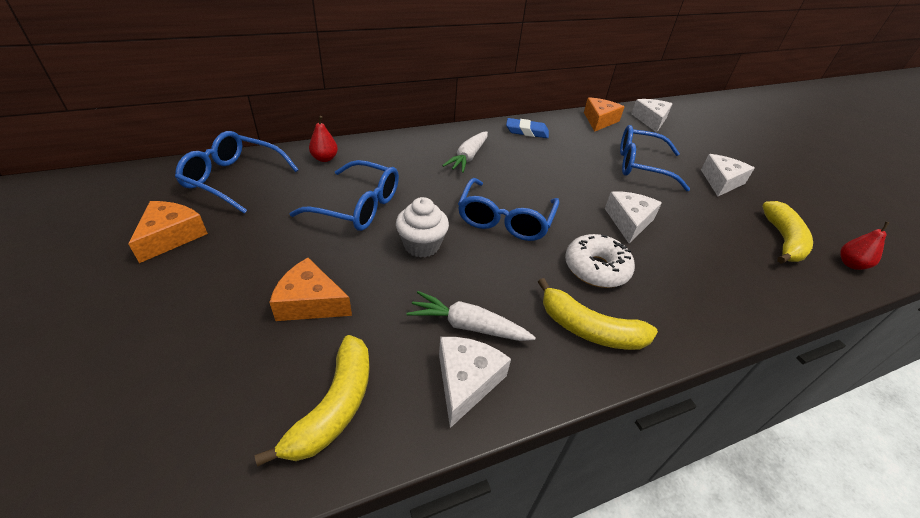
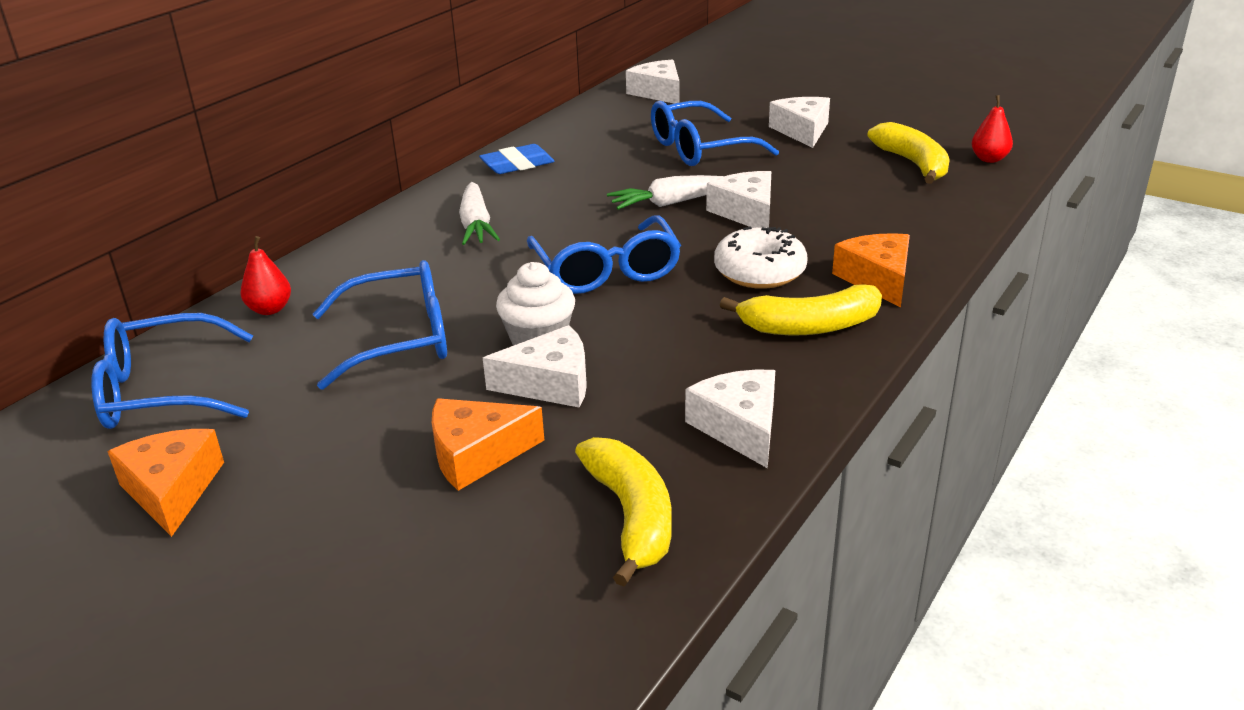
camera: 30 degrees left, 10 degrees down
(396, 278) = (550, 383): none -> white cheese
(468, 326) = (686, 384): white carrot -> white carrot (671, 203)
(599, 120) = (595, 116): orange cheese -> orange cheese (877, 279)

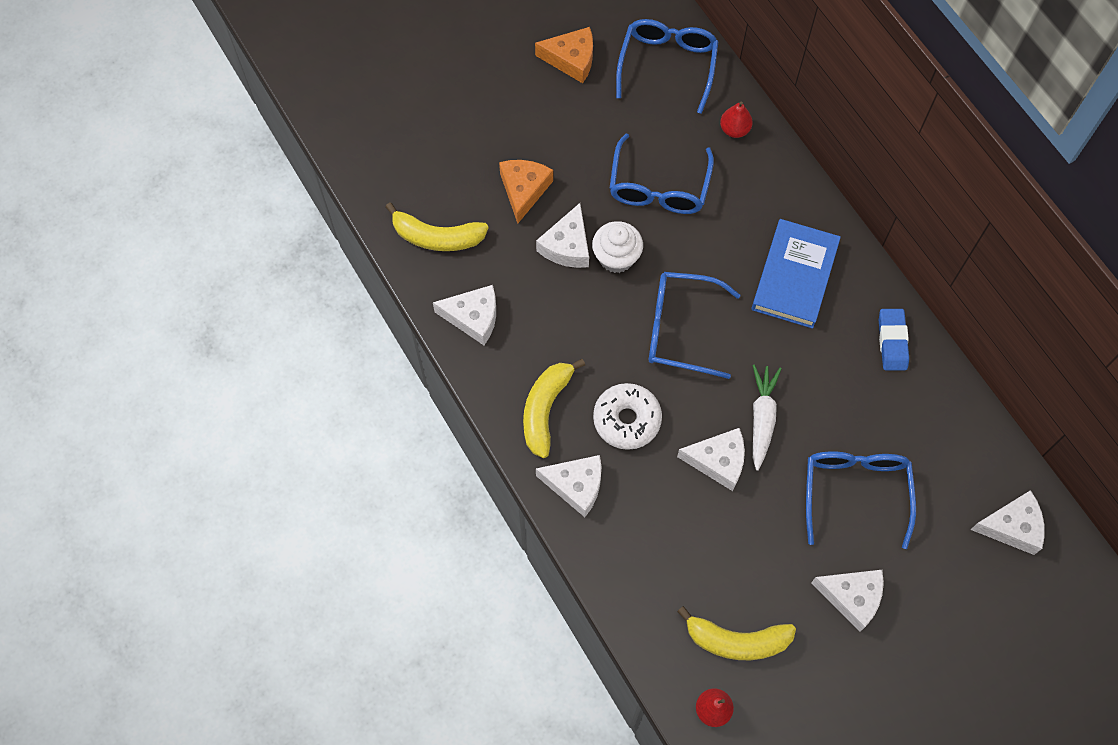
camera: 115 degrees right, 35 degrees up
(476, 225) = (794, 276): white carrot -> blue book
(877, 279) = (576, 485): orange cheese -> white cheese

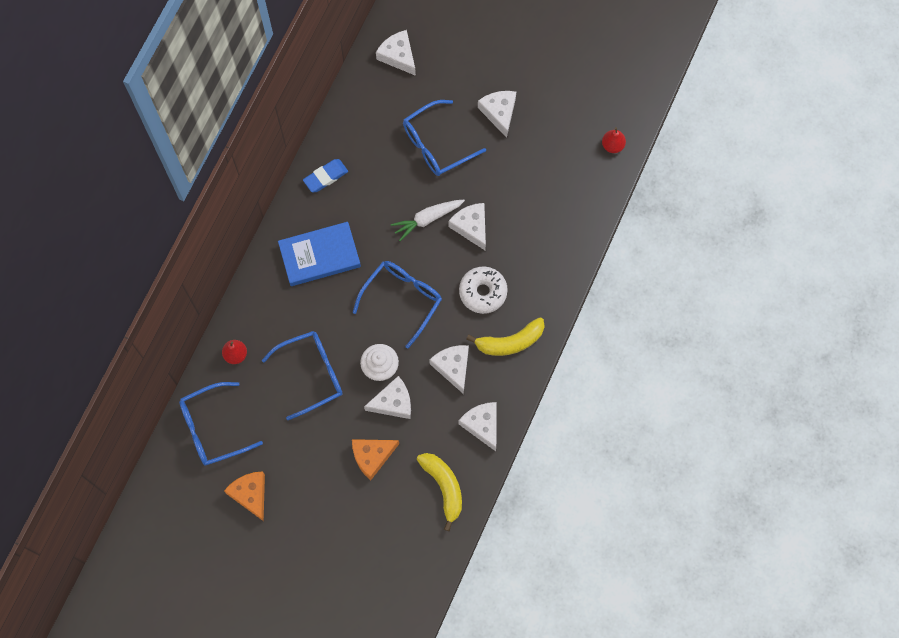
camera: 125 degrees left, 5 degrees up
(576, 485) = (543, 294): white cheese -> white cheese (453, 367)
(680, 329) = (402, 299): blue glasses -> blue glasses turned 120 degrees counterclockwise
(736, 641) = (567, 156): yellow banana -> none

